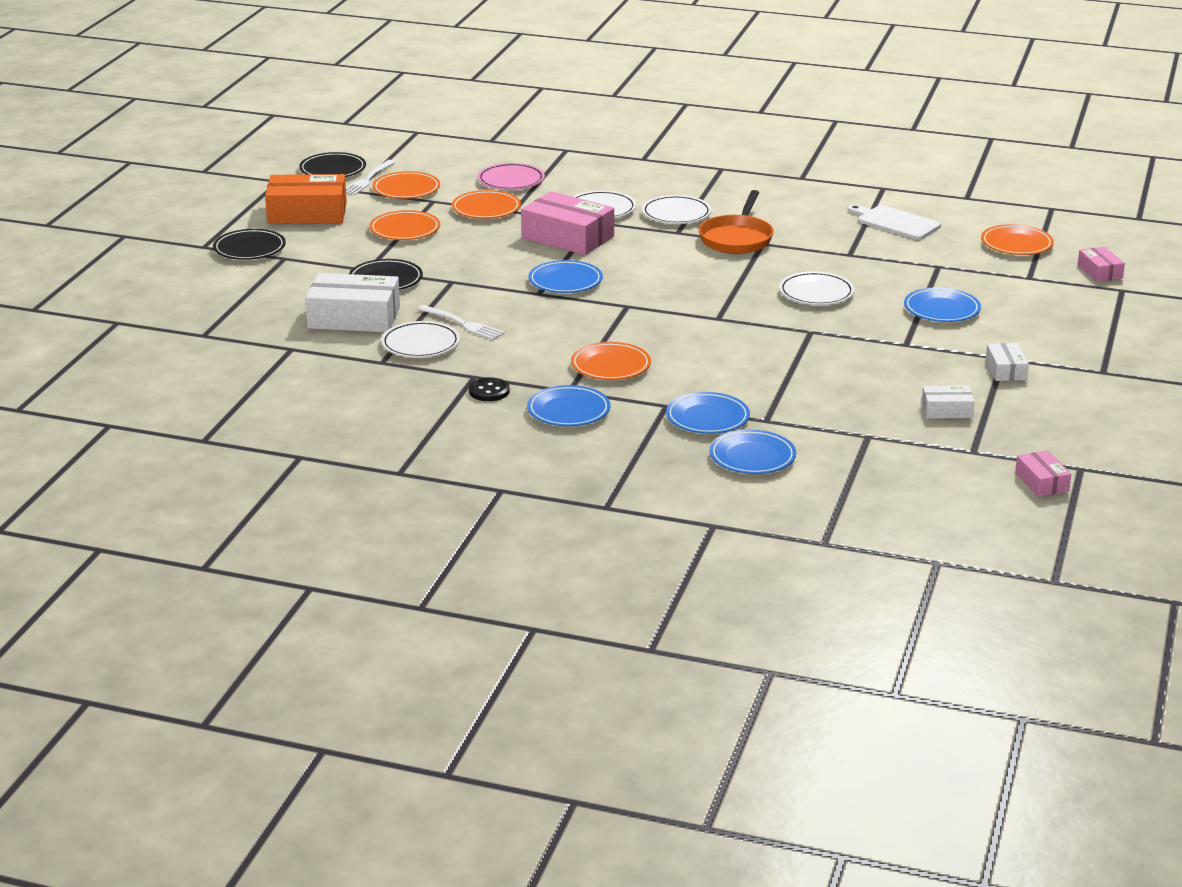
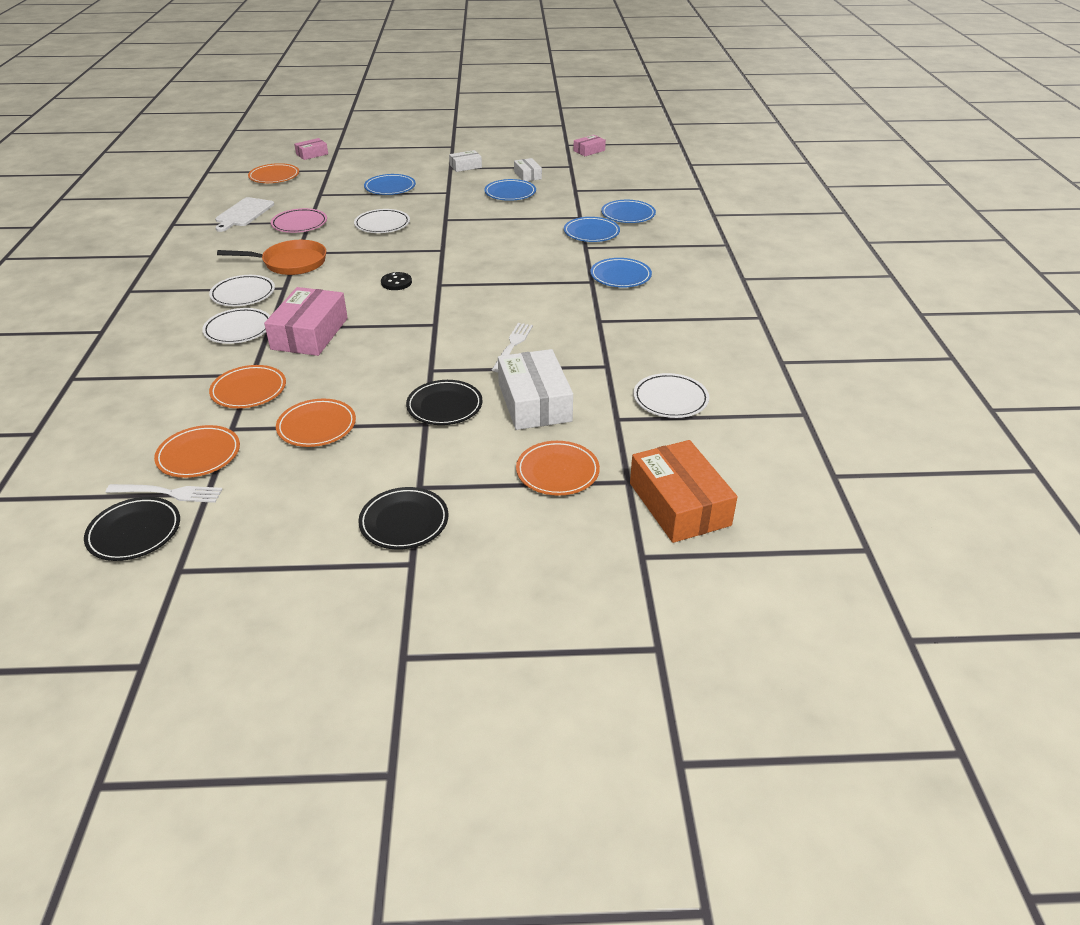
camera: 110 degrees left, 10 degrees up
(307, 213) = (285, 510): orange box -> orange box (679, 504)
(420, 344) = (562, 356): white plate -> white plate (670, 399)
(489, 391) = (617, 310): black button -> black button (396, 282)
(511, 181) = (166, 392): pink plate -> pink plate (299, 224)
(565, 281) = (405, 317): blue plate -> blue plate (510, 193)
(610, 366) = (543, 274): orange plate -> orange plate (557, 472)

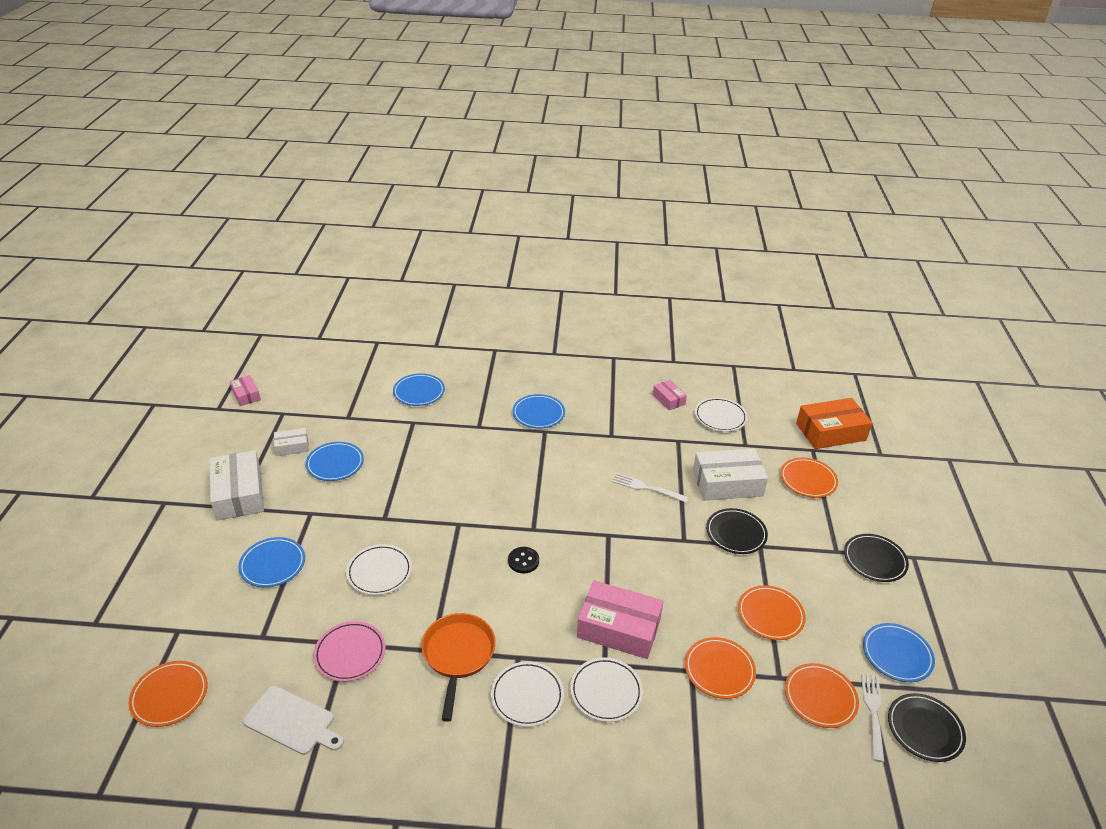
camera: 85 degrees left, 0 degrees up
(312, 154) = (102, 653): pink box -> pink box (668, 399)
(465, 166) = (239, 494): white box -> white box, size x1.92
(591, 233) = (450, 419): blue plate -> blue plate (897, 655)

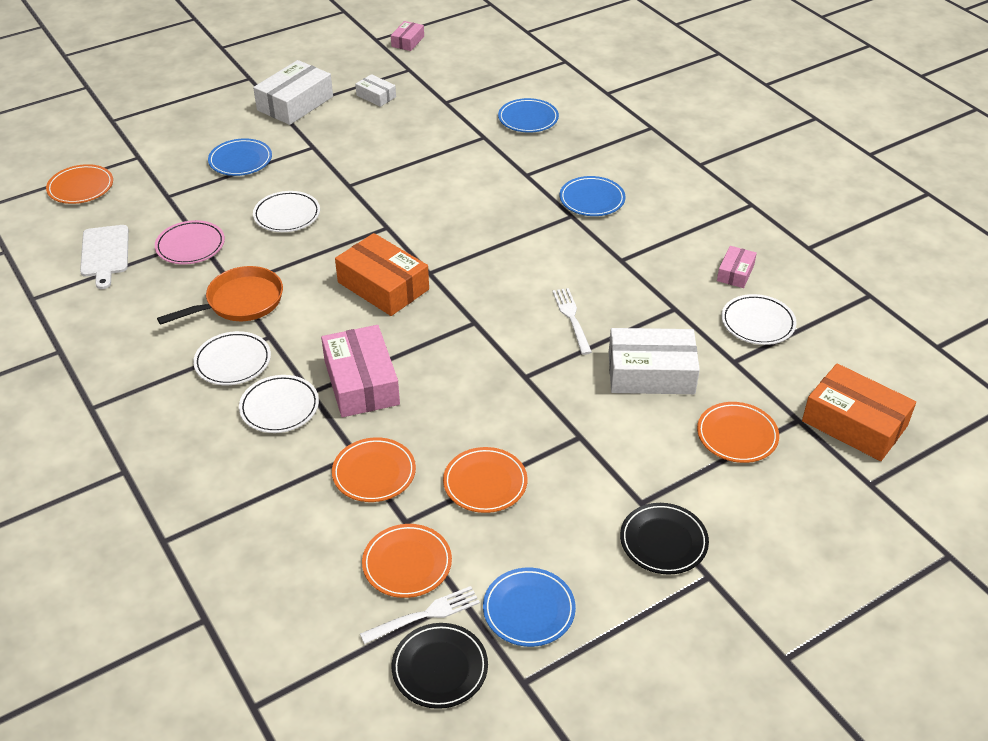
camera: 55 degrees right, 5 degrees up
(335, 464) = (382, 127): blue plate -> none
(523, 561) = (383, 286): black button -> orange box
(727, 483) = (651, 373): white box -> white box turned 45 degrees counterclockwise
(736, 533) = (578, 411): black plate -> none

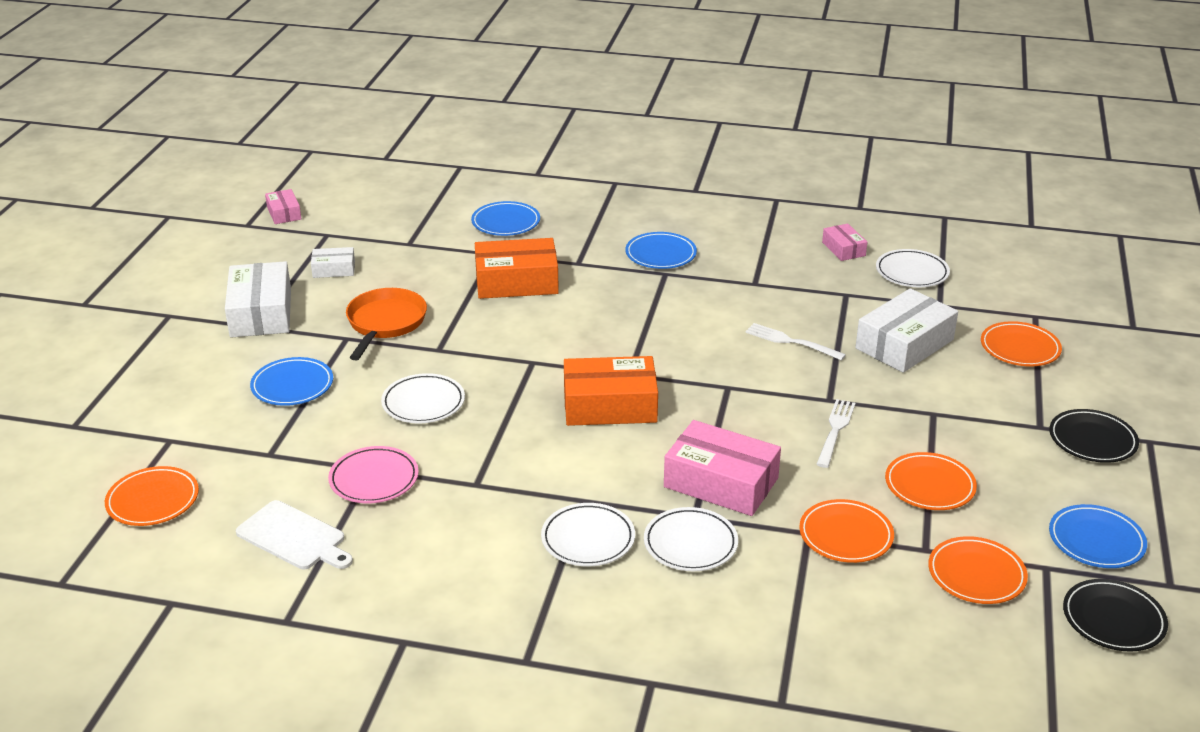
camera: 45 degrees left, 10 degrees down
(240, 302) = (508, 492): orange pan -> orange pan (385, 323)
(424, 615) = (1045, 596): white fork -> white fork (835, 431)
(854, 423) = (1066, 298): orange box -> orange box (516, 282)

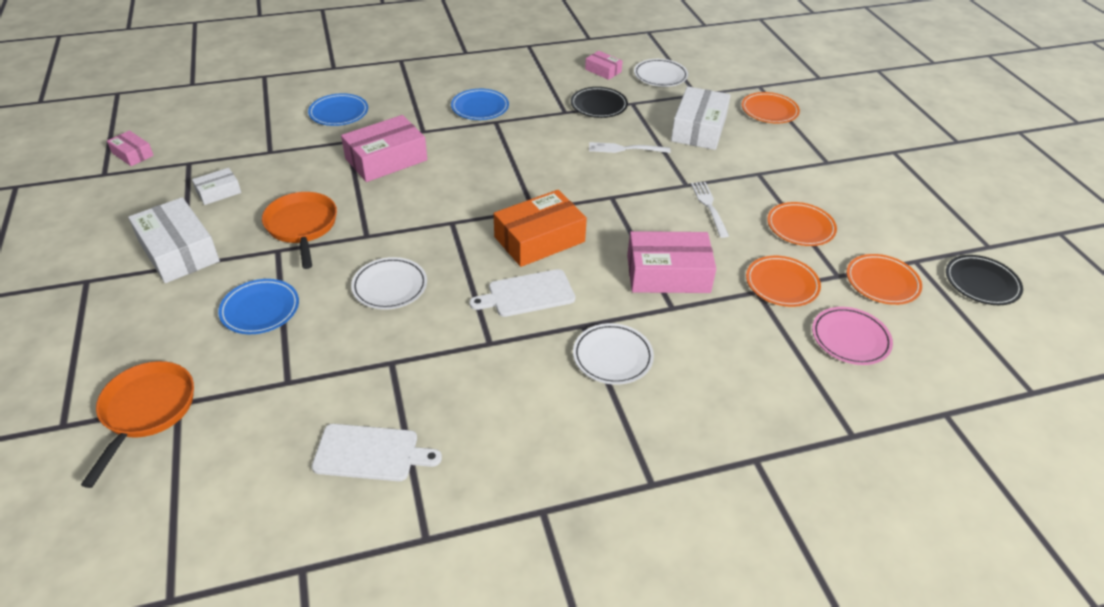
camera: 30 degrees left, 10 degrees up
(142, 437) = (146, 411): none -> orange pan
(153, 500) = (205, 471): orange plate -> none
(374, 479) = (400, 370): pink plate -> pink plate (850, 339)
(516, 282) = (386, 159): orange box -> pink box
(552, 453) = (527, 294): none -> white cutting board
(690, 544) = (687, 331): white plate -> none
(1092, 440) = (863, 162): black plate -> black plate (598, 105)
(1096, 541) = (925, 231): blue plate -> none

